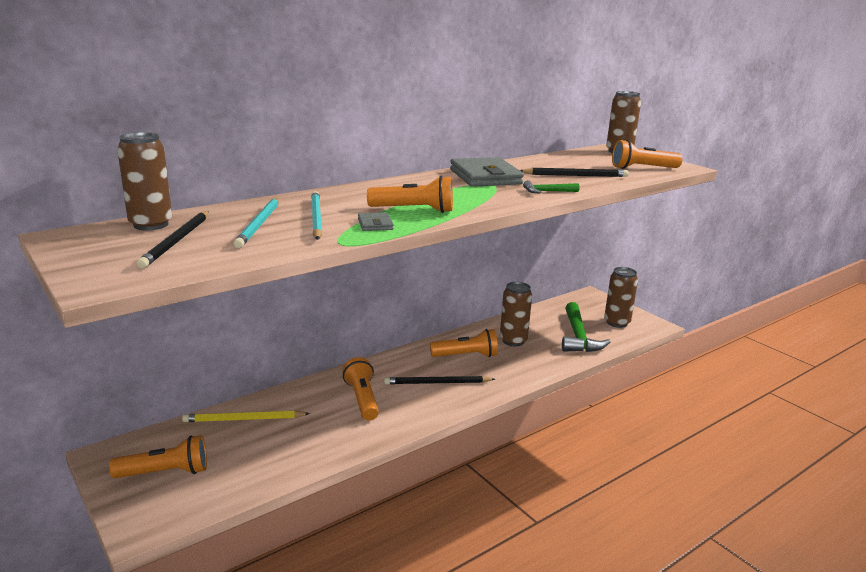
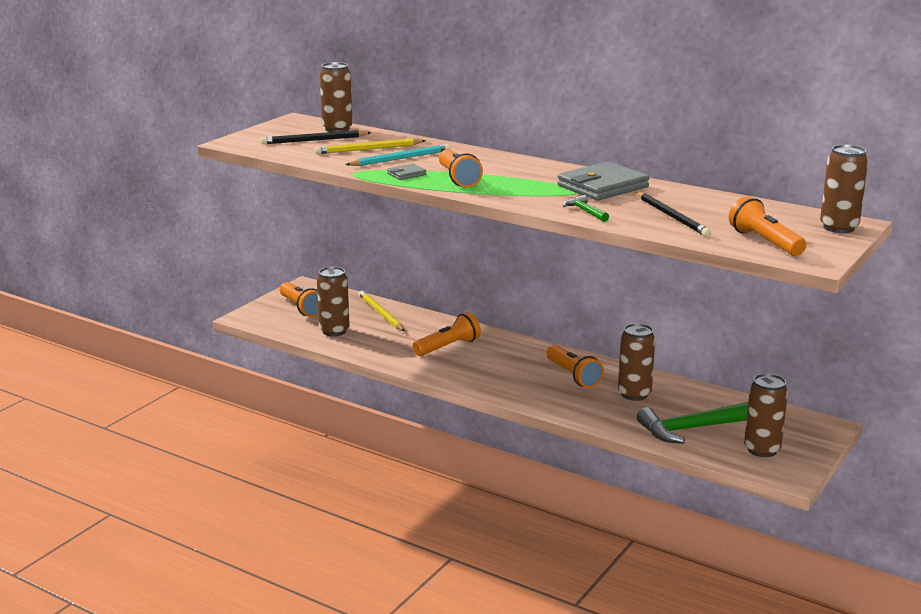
camera: 70 degrees right, 0 degrees up
(257, 461) = (334, 331): none -> brown can
(259, 224) = (368, 149): turquoise pencil -> yellow pencil
(437, 383) = (506, 371): black pencil -> none

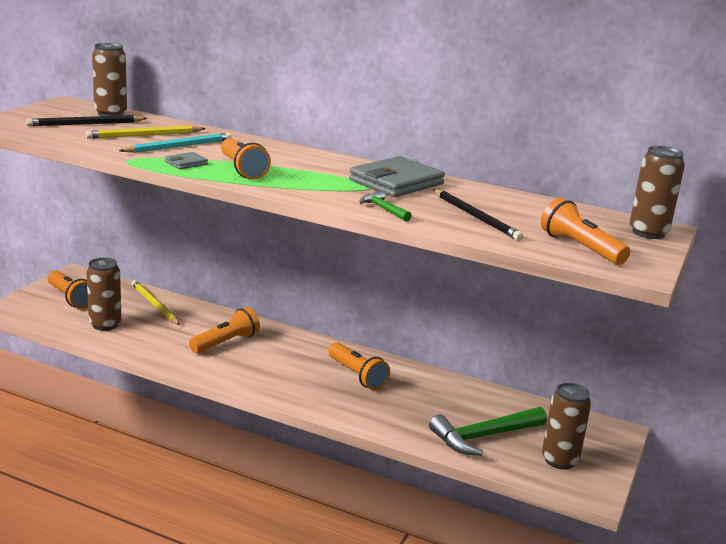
camera: 10 degrees left, 0 degrees up
(634, 394) = (421, 396): brown can -> none

